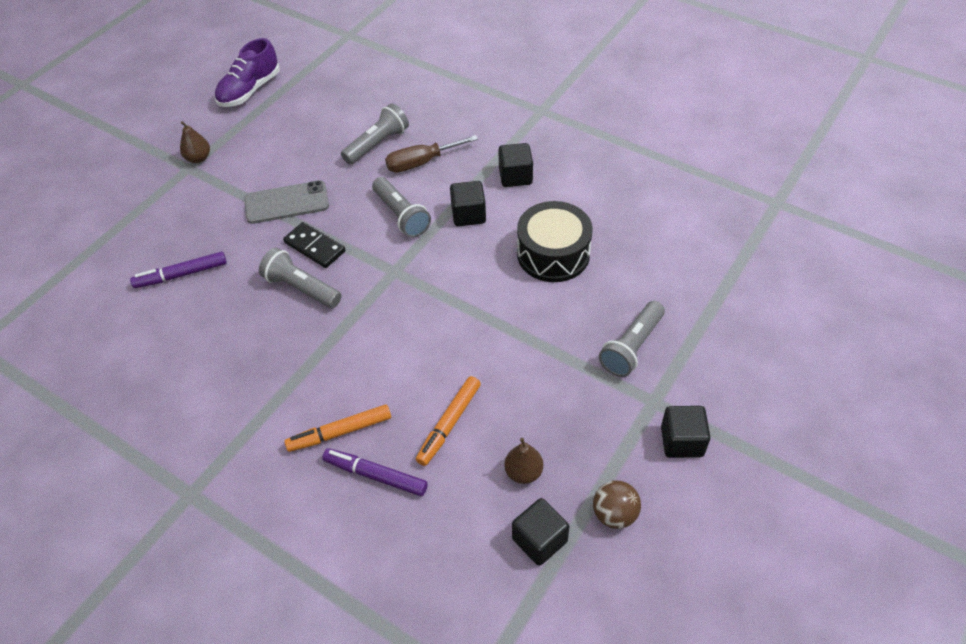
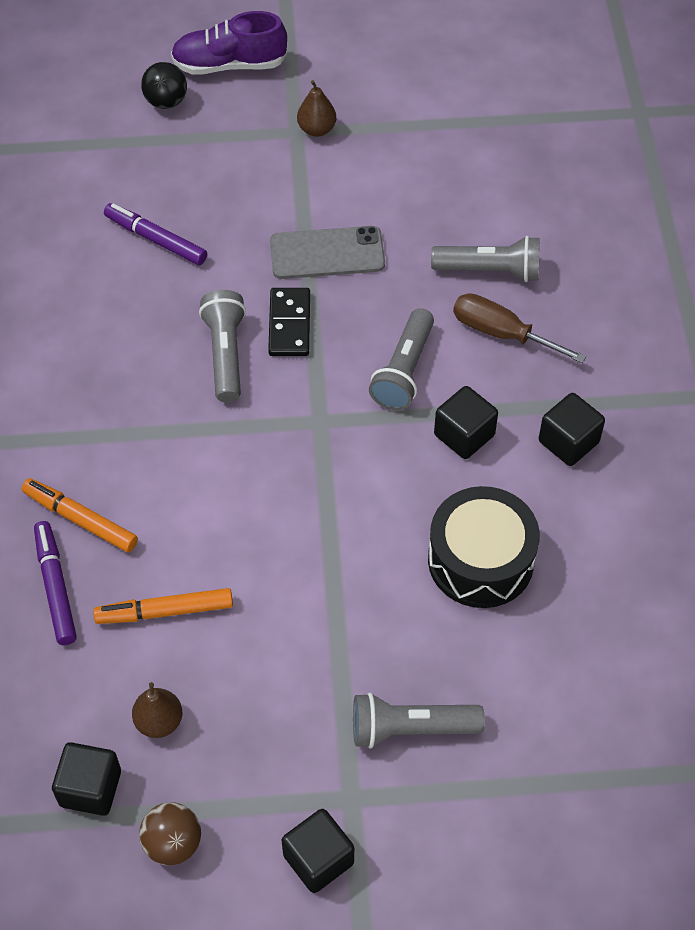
camera: 50 degrees right, 5 degrees up
(89, 212) = (166, 102): none -> black ball
(249, 90) = (456, 93): purple shoe -> purple shoe (229, 65)
(286, 202) = (327, 253): grey phone -> grey phone turned 45 degrees counterclockwise

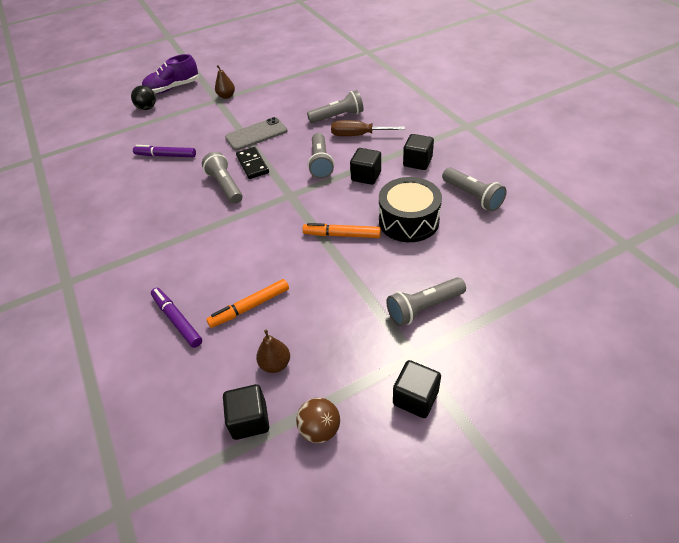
camera: 20 degrees left, 10 degrees down
(80, 520) = (178, 282): orange marker -> orange marker (342, 235)
(614, 558) = (472, 196): none -> grey flashlight

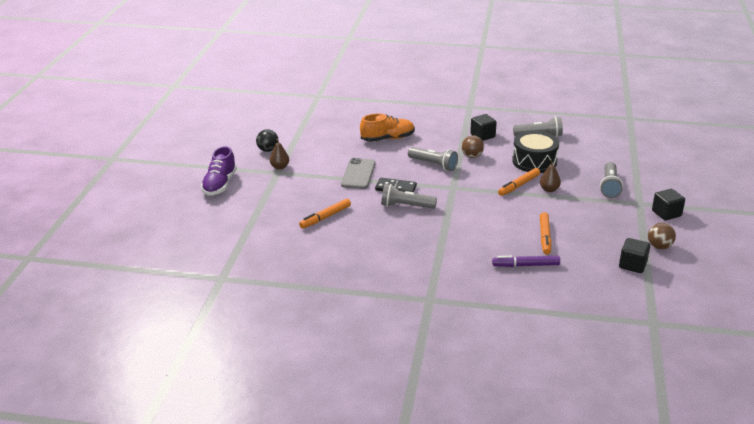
camera: 55 degrees left, 15 degrees down
(147, 108) = (233, 205): black ball -> black ball (268, 150)
(165, 156) = (325, 217): purple marker -> orange marker
(275, 364) = (601, 244): brown pear -> brown pear (549, 189)
(338, 116) = (387, 139): grey flashlight -> orange shoe
(358, 135) = (422, 141): brown screwdriver -> none
(366, 176) = (472, 156): black cube -> brown ball

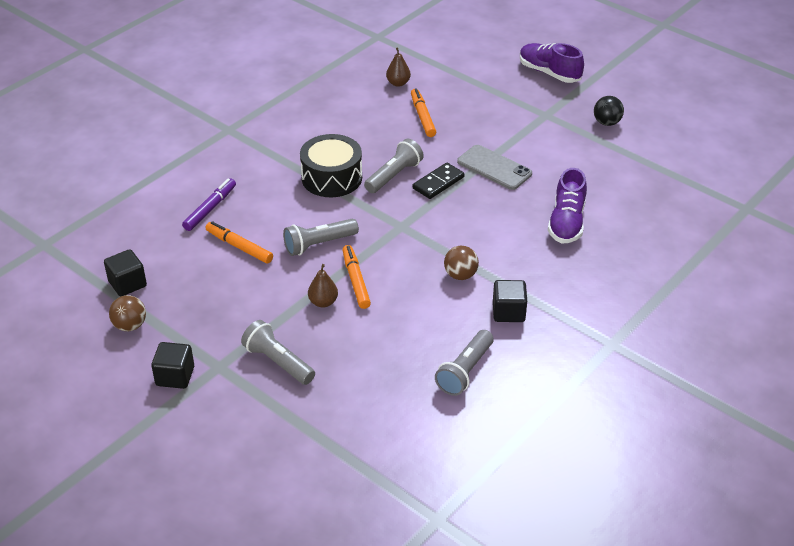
camera: 120 degrees right, 10 degrees up
(280, 167) = (557, 119): brown pear -> brown pear (398, 83)
(387, 139) = (566, 222): orange shoe -> purple shoe
(434, 165) = (466, 233): grey flashlight -> grey flashlight (318, 244)
(534, 161) = (399, 326): black drum -> black drum (332, 178)

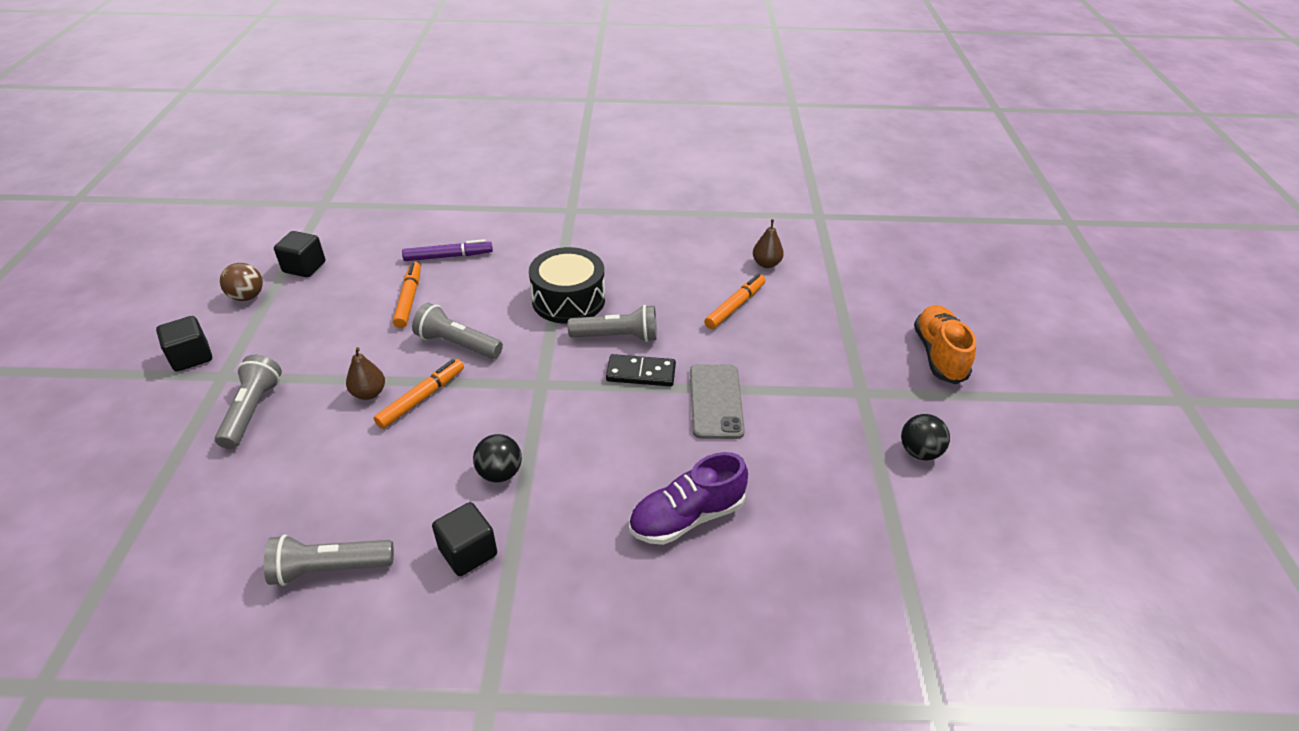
camera: 50 degrees right, 0 degrees up
(460, 275) = (500, 473): brown ball -> black ball
(549, 73) = (939, 355): purple shoe -> orange shoe

